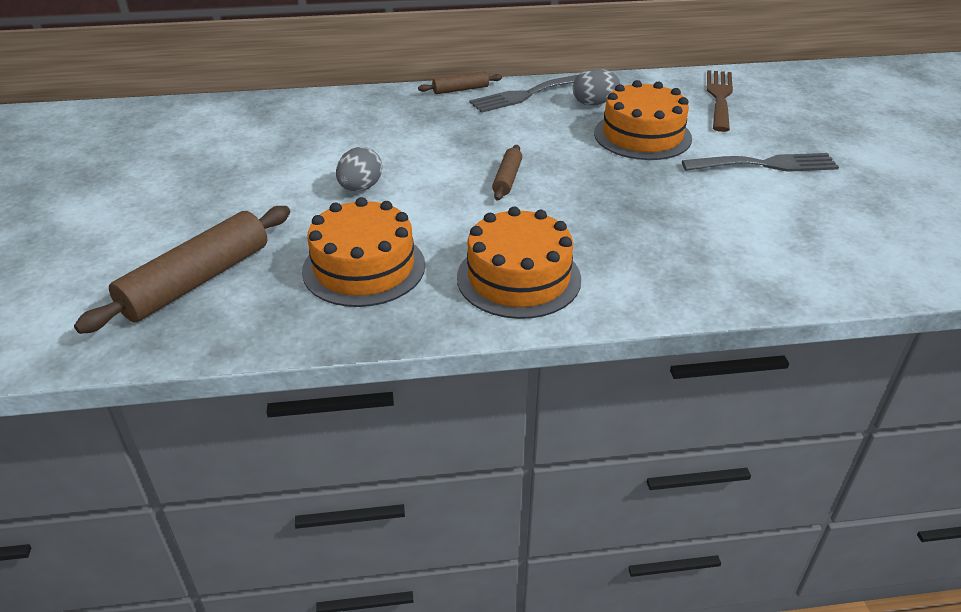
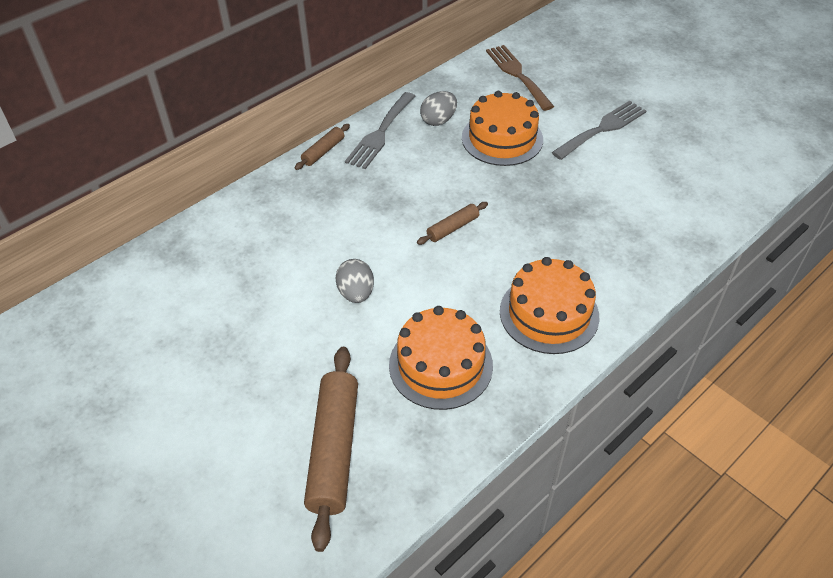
camera: 35 degrees left, 10 degrees up
(507, 179) = (452, 228): brown rolling pin -> brown rolling pin turned 75 degrees clockwise

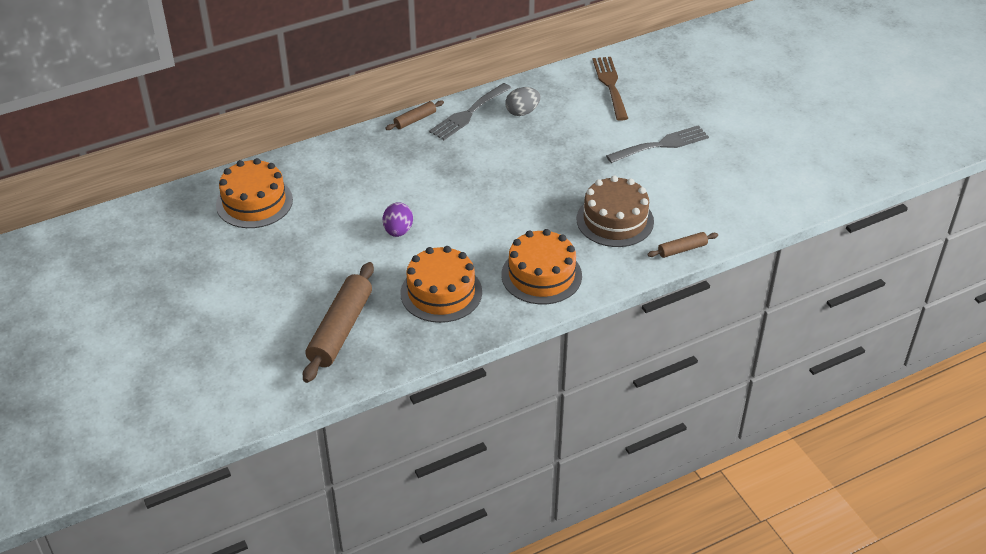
camera: 15 degrees right, 5 degrees down
(356, 293) = (398, 231): grey egg -> purple egg
(452, 228) = (495, 199): brown rolling pin -> brown rolling pin (682, 249)
(502, 138) = (570, 137): orange cake -> orange cake (254, 202)
(597, 226) = (615, 220): none -> brown cake

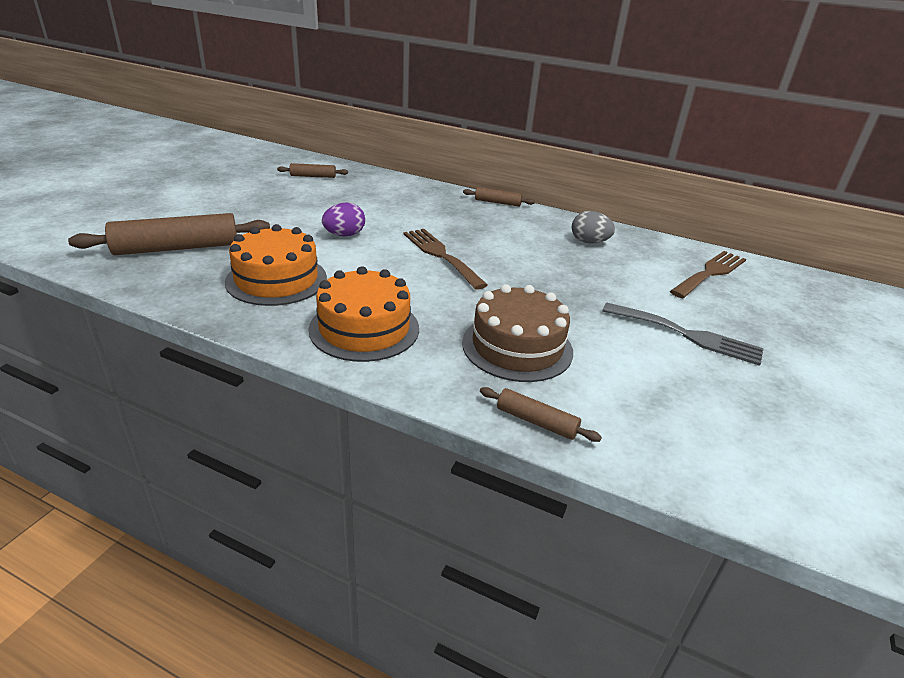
camera: 50 degrees right, 10 degrees down
(254, 202) = (313, 176): orange cake -> brown rolling pin
(468, 114) = (543, 220): grey fork -> none
(476, 196) = (440, 255): none -> brown fork

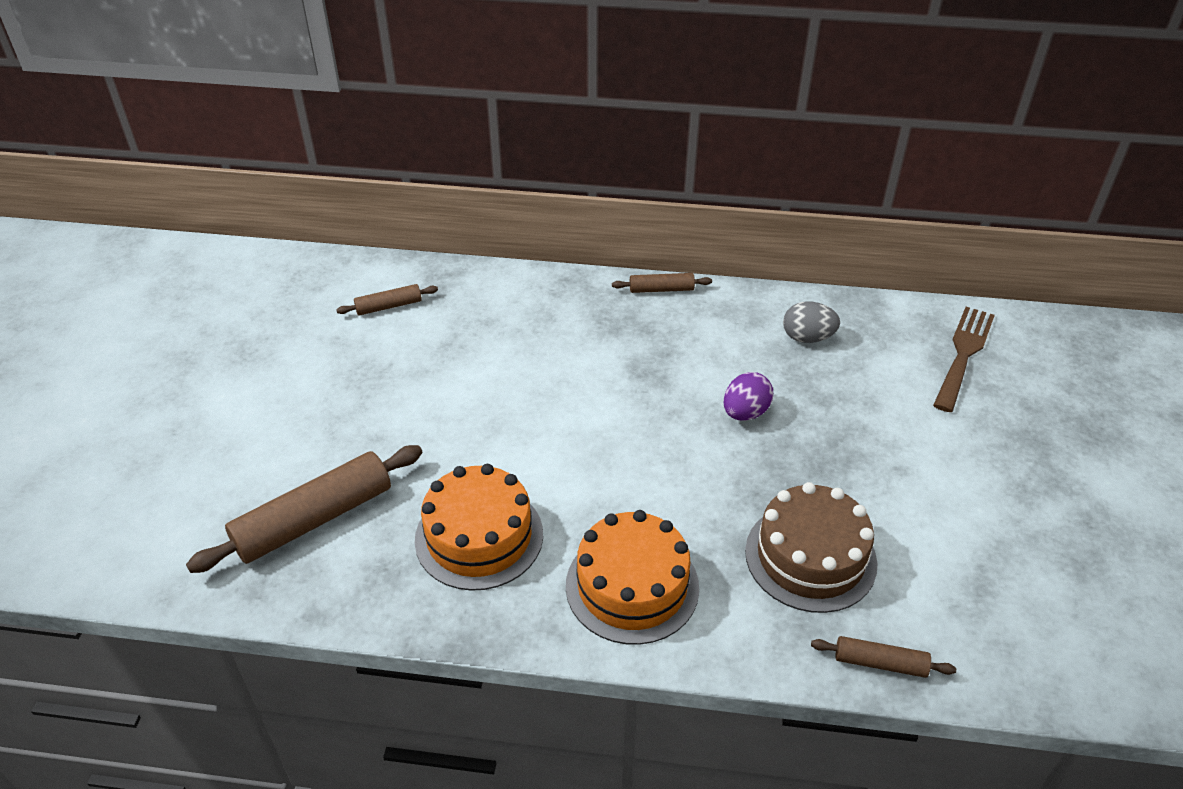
camera: 15 degrees left, 10 degrees up
(344, 235) = (508, 422): purple egg -> purple egg (745, 413)
(440, 255) = (647, 423): brown fork -> none
(688, 335) = (976, 474): grey fork -> none

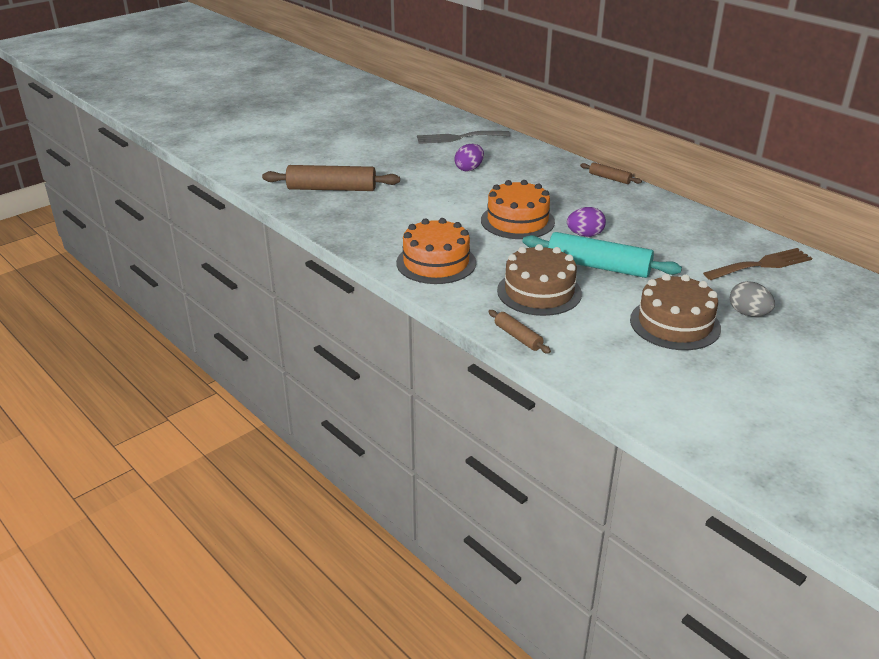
camera: 40 degrees right, 10 degrees down
(389, 306) = (458, 138): brown rolling pin -> grey fork
(471, 364) = (469, 169): none -> purple egg
(479, 536) = (391, 221): orange cake -> orange cake (517, 221)
(807, 338) = (668, 224): grey egg -> grey egg (748, 313)
(820, 463) = (598, 266): none -> turquoise rolling pin
(997, 513) = (675, 324): none -> brown cake

